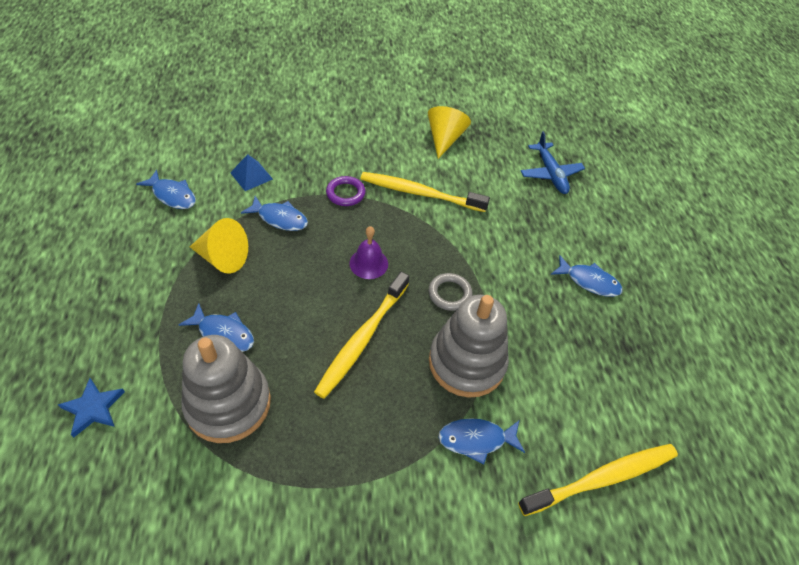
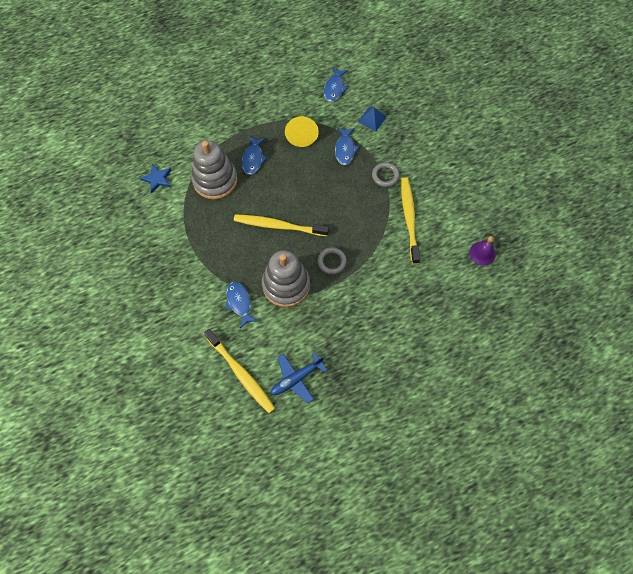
camera: 75 degrees right, 15 degrees up
(93, 408) = (191, 126): blue star -> blue star (157, 179)
(345, 193) = (385, 176): purple ring -> grey ring
(368, 263) = (334, 210): purple bell -> purple bell (482, 253)
(444, 139) = (474, 217): yellow cone -> none
(550, 173) = (478, 299): blue plane -> blue plane (296, 378)
(589, 281) = (382, 344): blue fish -> none

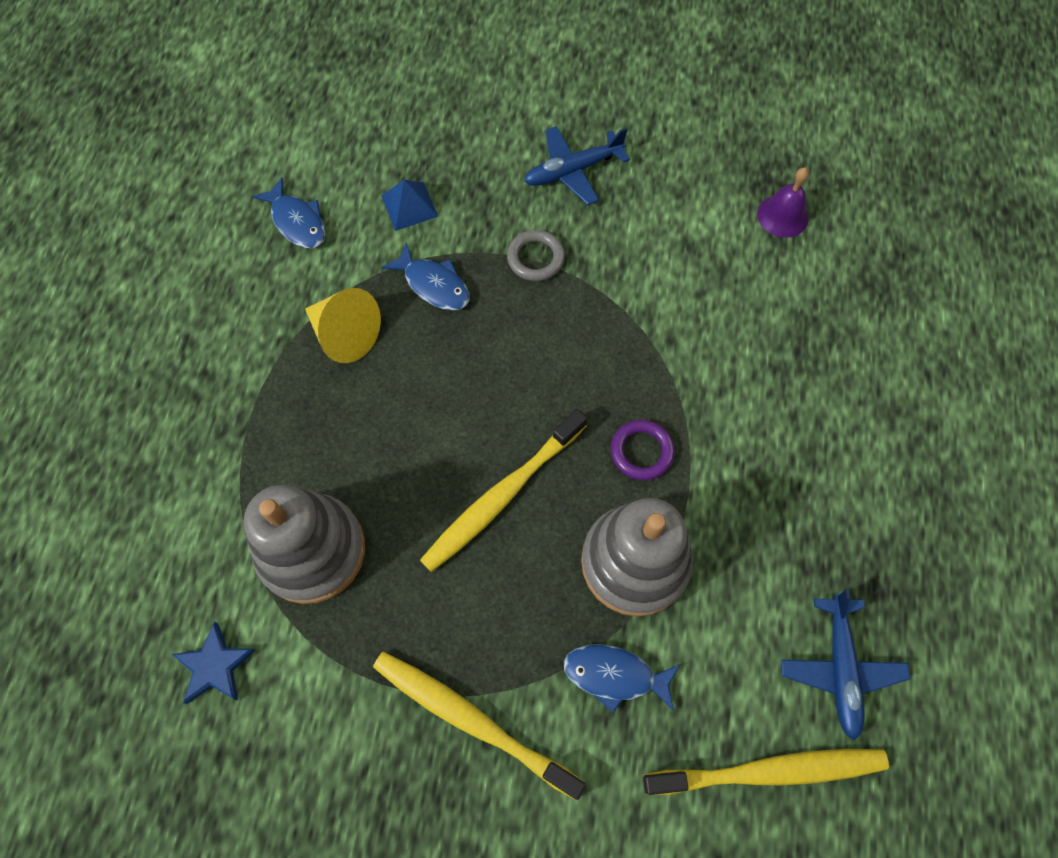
camera: 55 degrees left, 0 degrees up
(253, 159) = (325, 449): blue fish -> none
(331, 262) = (641, 451): grey ring -> purple ring
(409, 218) = (644, 276): yellow toothbrush -> yellow toothbrush (471, 719)
(437, 164) = (573, 171): none -> blue plane

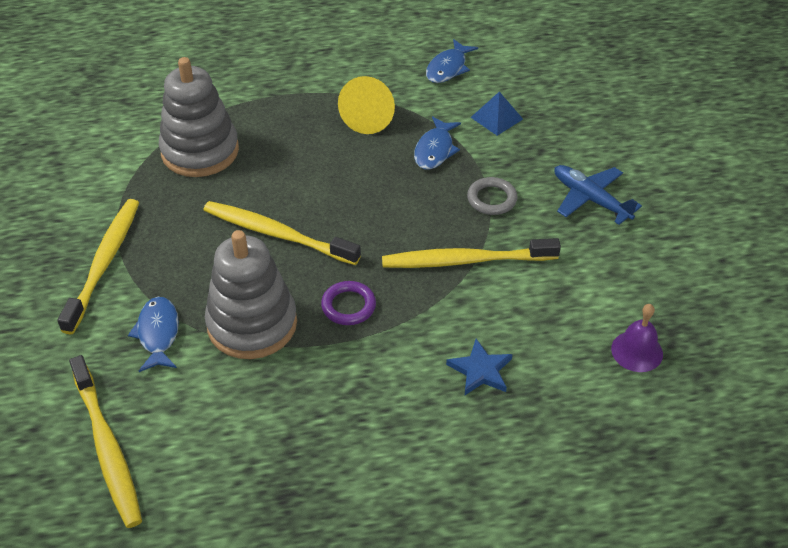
camera: 70 degrees right, 20 degrees down
(215, 666) = (109, 133): blue star -> blue star (480, 370)
(616, 316) = (464, 261): none -> yellow toothbrush
(840, 667) = (206, 481): blue plane -> none

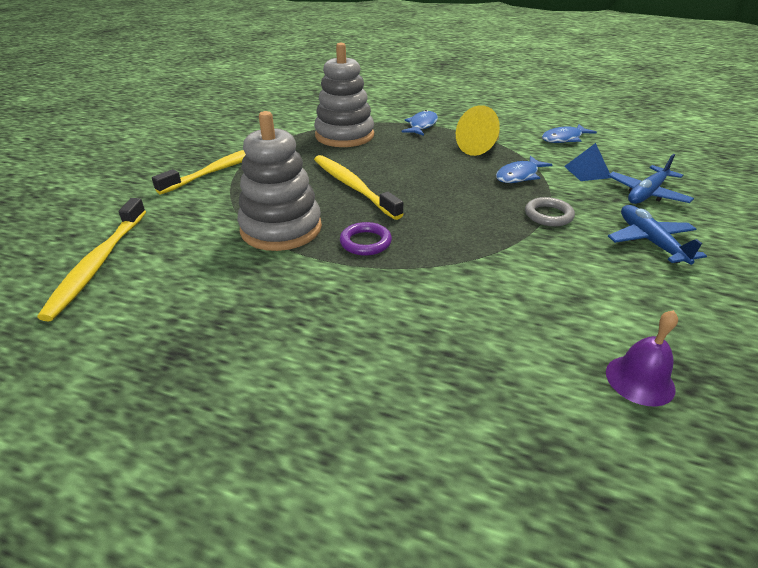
camera: 30 degrees right, 10 degrees down
(158, 333) = (212, 212): blue fish -> blue fish (421, 125)
(464, 261) = (493, 246): yellow toothbrush -> none
(480, 370) = (445, 329): blue star -> none
(563, 132) = (647, 193): none -> blue plane

